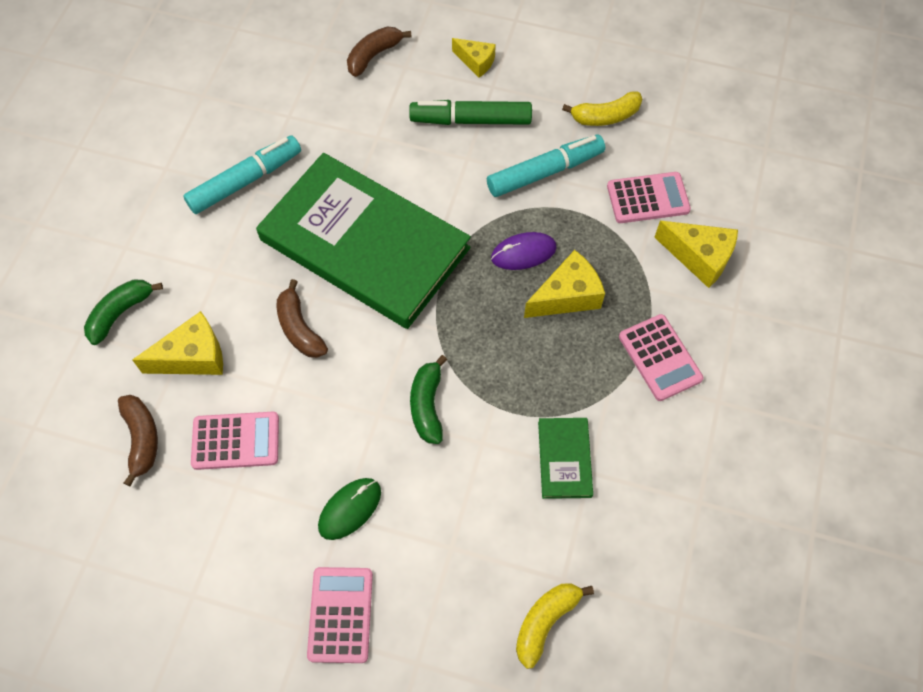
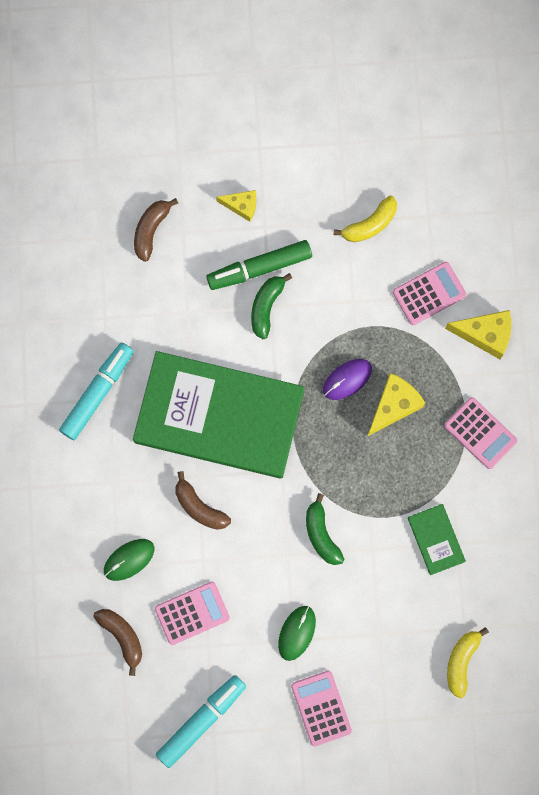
camera: 20 degrees left, 15 degrees up
(120, 313) = (55, 544): green banana -> green banana (266, 307)
(193, 357) = (129, 559): yellow cheese -> green mouse
(545, 172) = (338, 297): turquoise marker -> turquoise marker (201, 721)

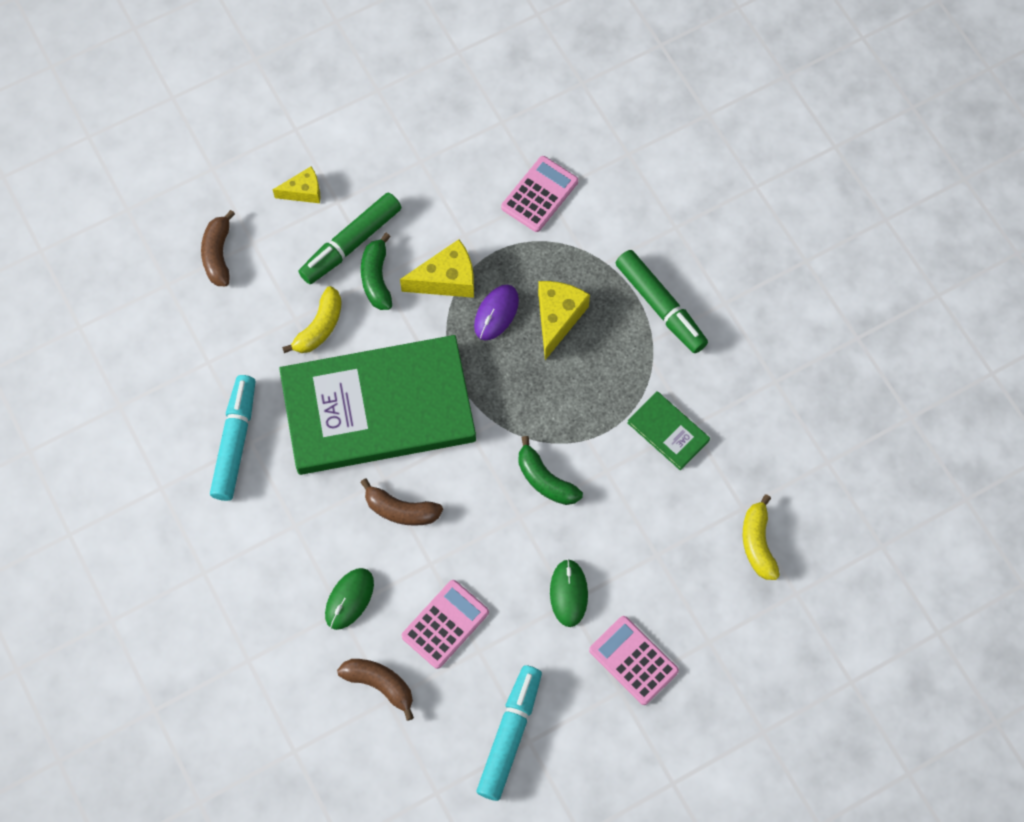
camera: 25 degrees left, 10 degrees down
(370, 224) = (446, 154): yellow banana -> yellow banana (320, 327)
(480, 433) = (660, 306): pink calculator -> green marker
(485, 335) = (617, 209): yellow cheese -> yellow cheese (447, 279)

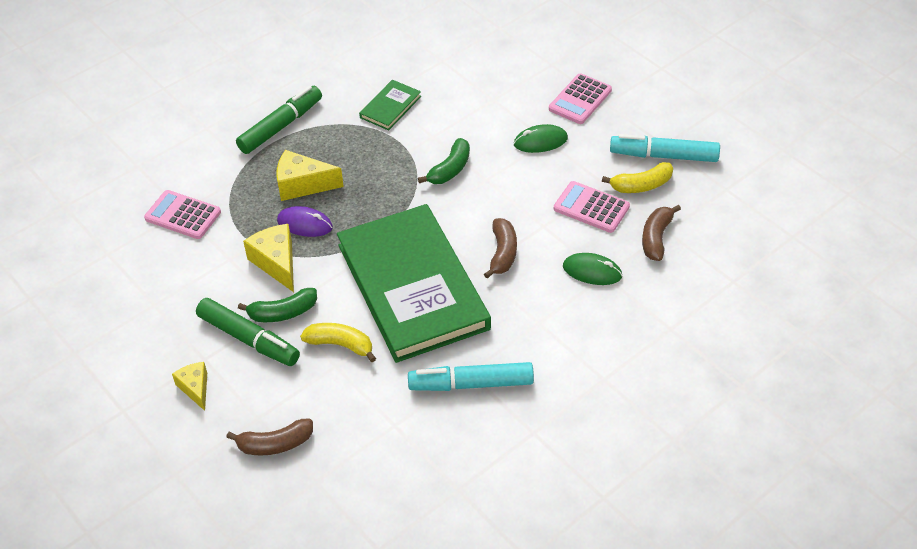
camera: 100 degrees left, 20 degrees down
(757, 543) = (468, 50): yellow banana -> yellow banana (641, 185)

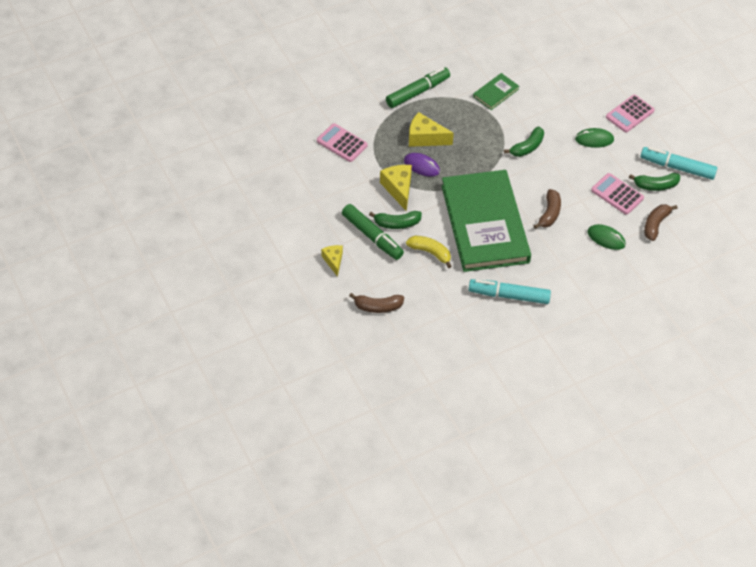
camera: 10 degrees right, 5 degrees up
(641, 185) = (656, 185): yellow banana -> green banana

